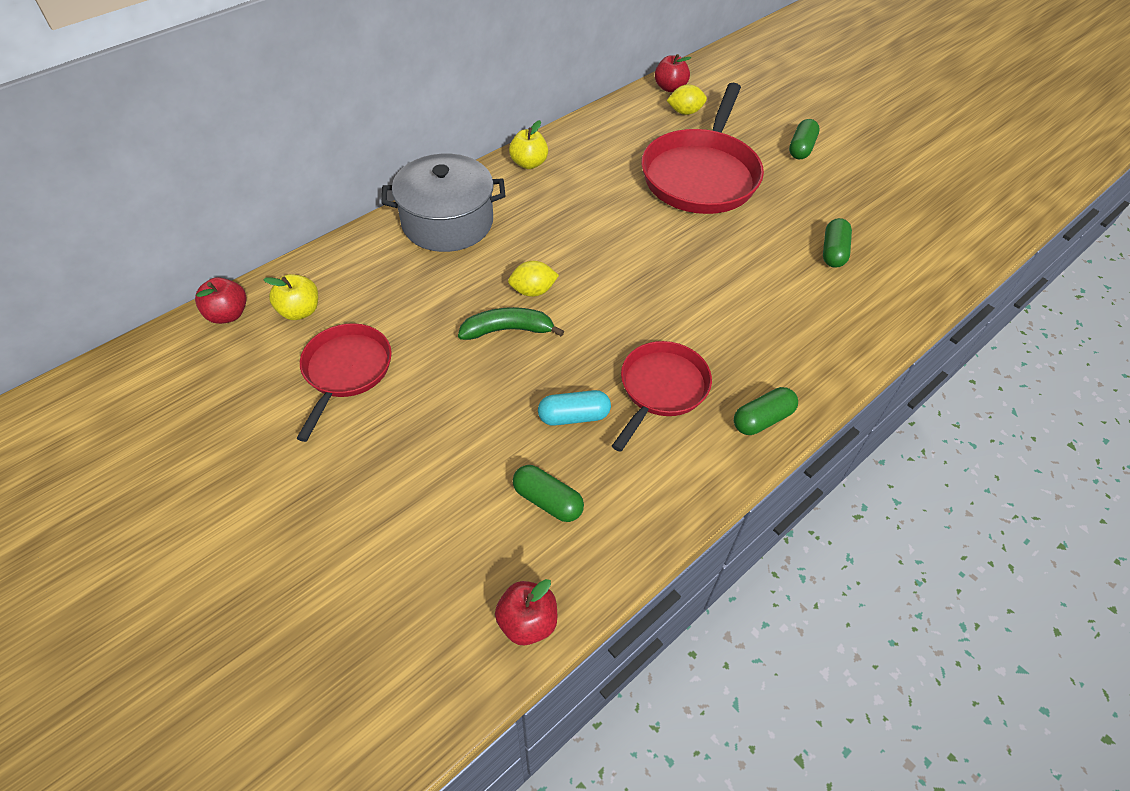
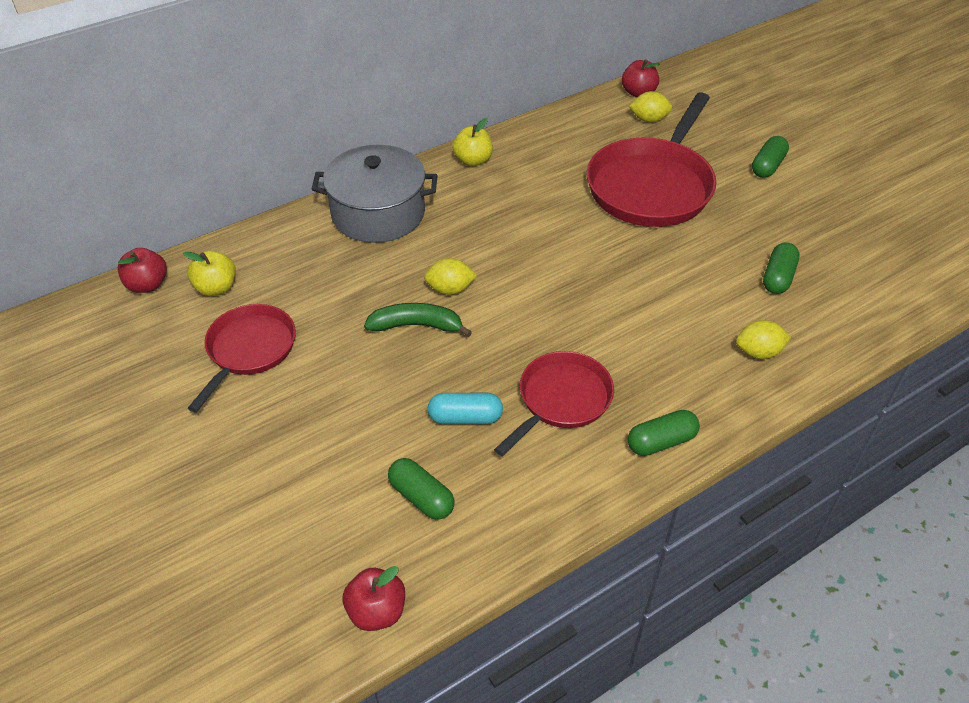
camera: 10 degrees right, 5 degrees down
(831, 324) = (758, 352): none -> yellow lemon

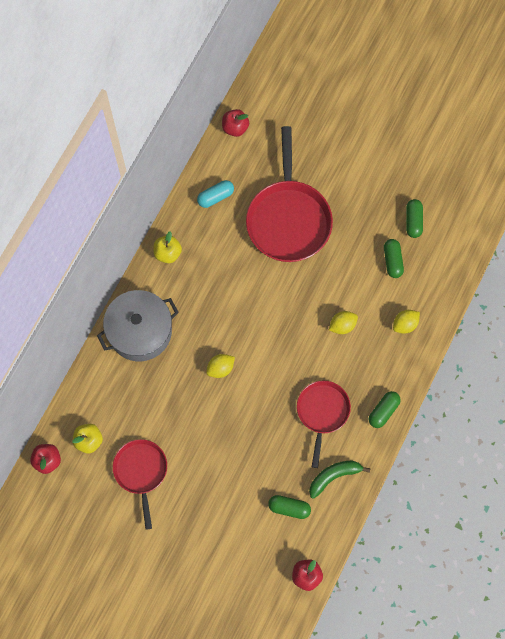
camera: 30 degrees left, 25 degrees up
(416, 325) = (219, 405): green banana -> green banana (334, 476)
(465, 418) = (281, 450): turquoise capsule -> turquoise capsule (215, 197)
(649, 119) = (255, 153): yellow lemon -> yellow lemon (342, 325)
(767, 166) = (348, 163): green capsule -> green capsule (413, 221)

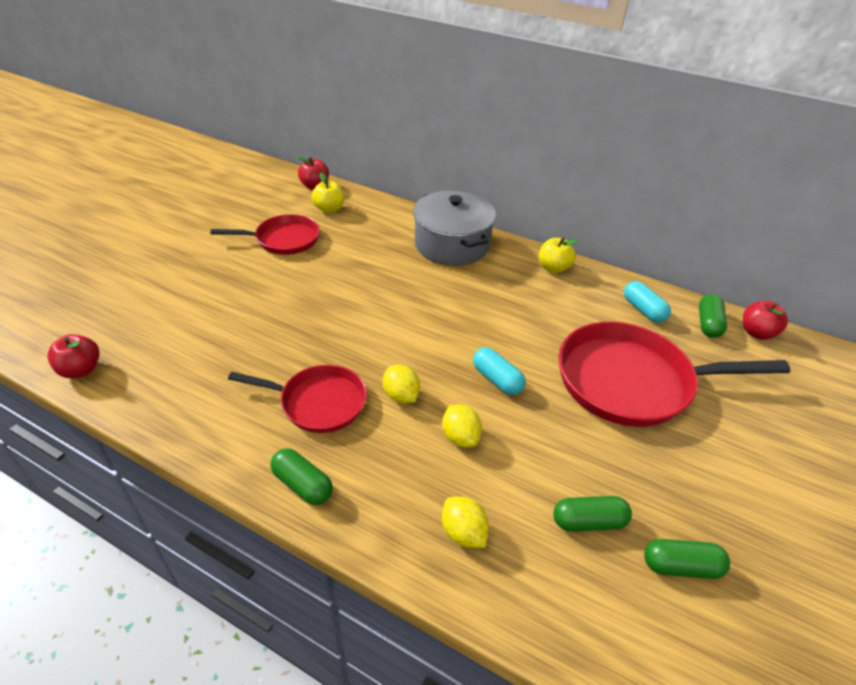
camera: 90 degrees right, 30 degrees down
(220, 368) = (400, 304): yellow lemon -> yellow lemon (401, 396)
(289, 508) = (187, 358): green capsule -> green capsule (708, 324)
(293, 302) = (497, 379): none -> turquoise capsule
(334, 476) = (213, 410): green banana -> none

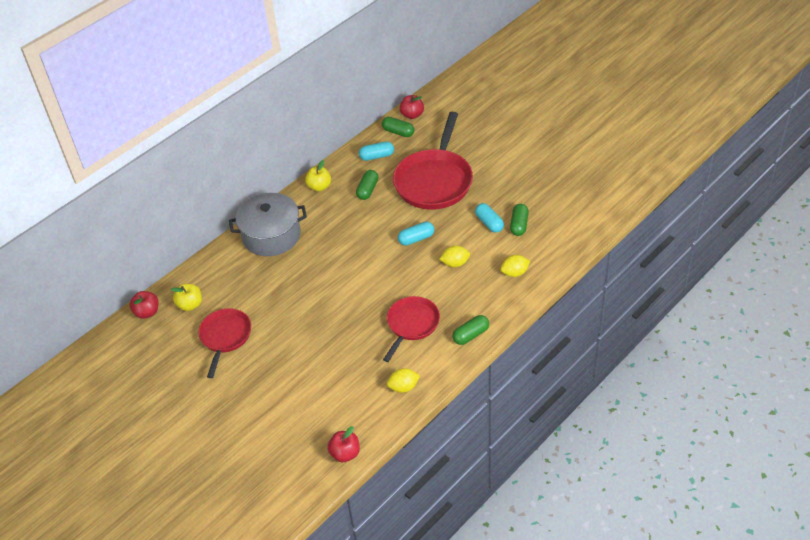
camera: 70 degrees left, 5 degrees up
(401, 396) = (417, 285): yellow lemon -> yellow lemon (403, 387)
(572, 472) = (489, 223): none -> turquoise capsule
(681, 566) = (548, 200): green capsule -> green capsule (367, 190)

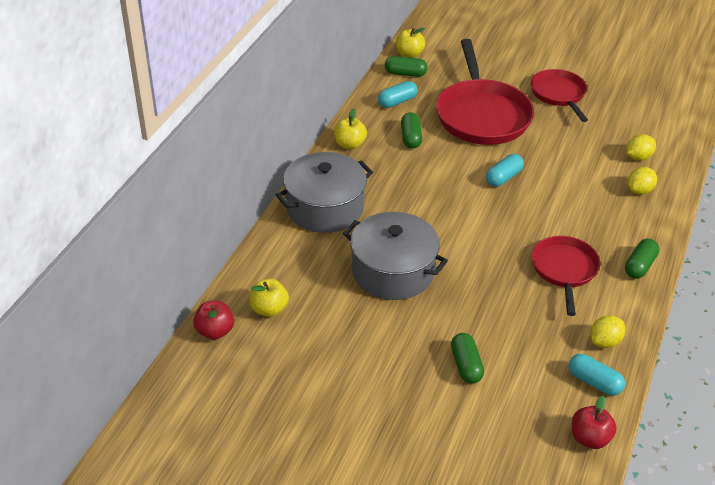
camera: 25 degrees left, 5 degrees down
(225, 337) = (341, 337): red pan -> red pan (559, 94)
(289, 296) = (393, 271): none -> grey pot
(412, 115) = (409, 54): red apple -> yellow apple
(455, 263) = (566, 194): yellow lemon -> yellow lemon (638, 157)
(489, 223) = (574, 146): turquoise capsule -> turquoise capsule (594, 382)
(519, 225) = (607, 142): green capsule -> green capsule (466, 365)

